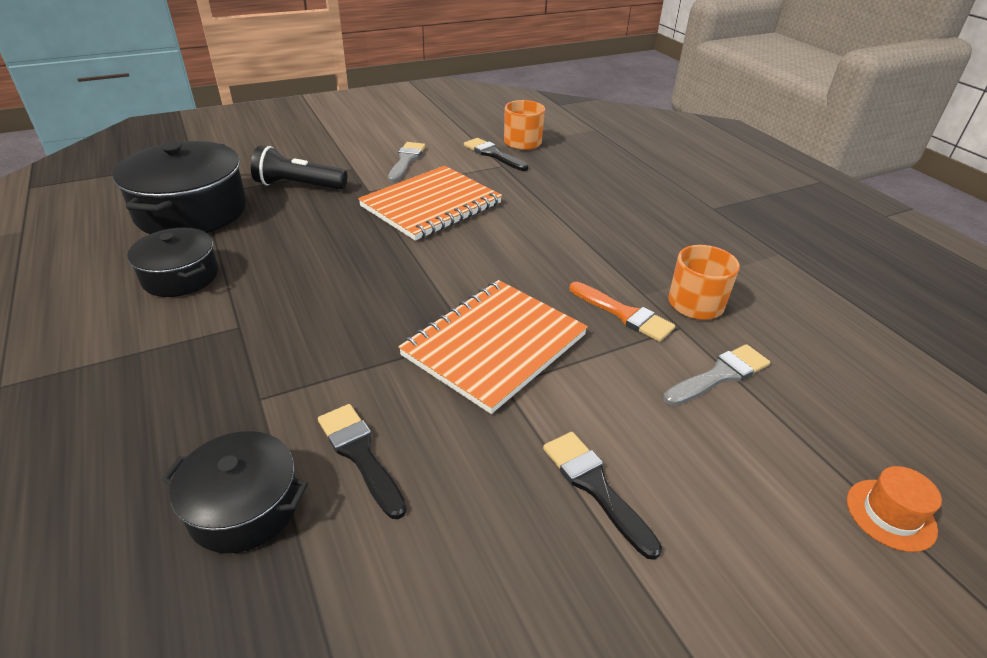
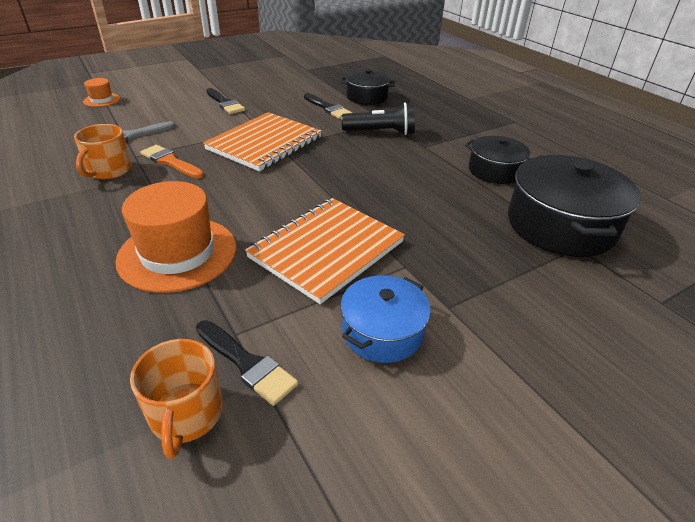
camera: 175 degrees right, 0 degrees up
(298, 185) = (491, 268): black flashlight -> black flashlight (381, 132)
(406, 161) = (382, 332): grey brush -> blue pot
(561, 210) = (177, 253): none -> orange hat

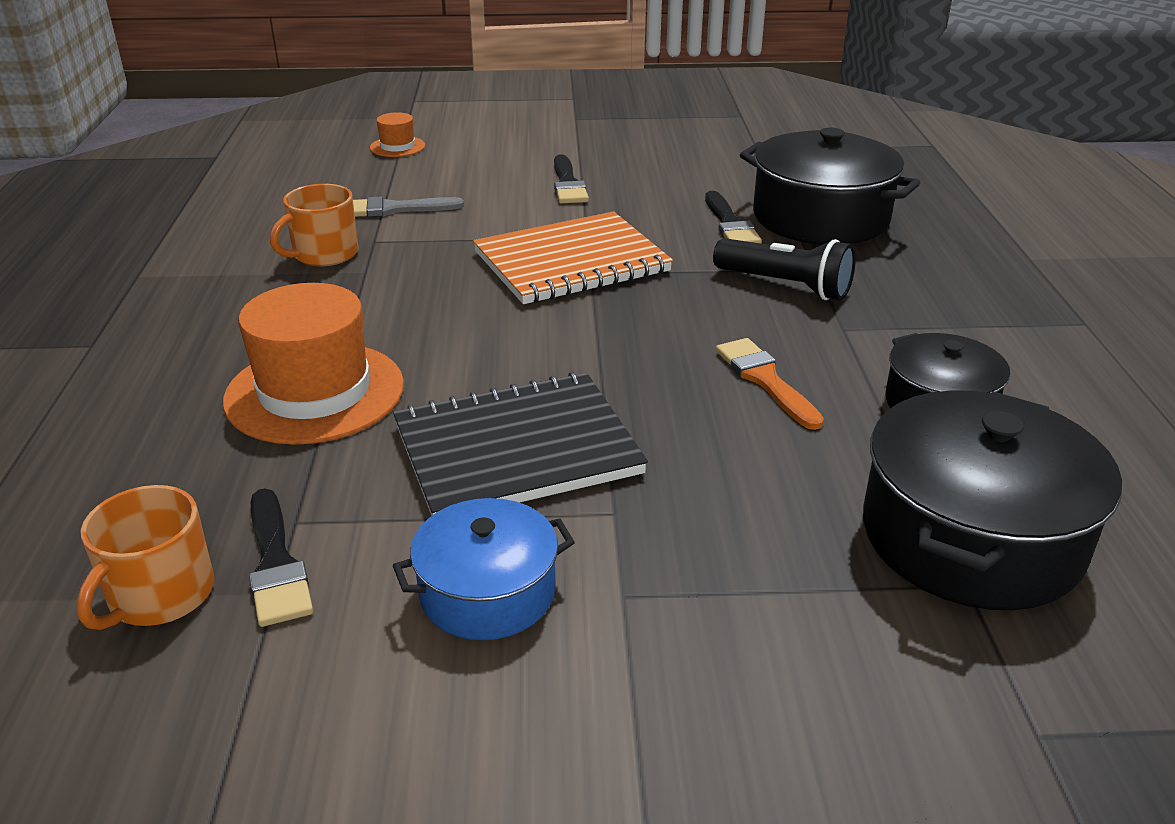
camera: 30 degrees right, 5 degrees down
(170, 162) = (413, 260): orange brush -> orange brush (766, 380)
(326, 250) = (516, 450): orange notebook -> black notebook
(367, 97) = (820, 217): black pot -> black pot, size x1.69

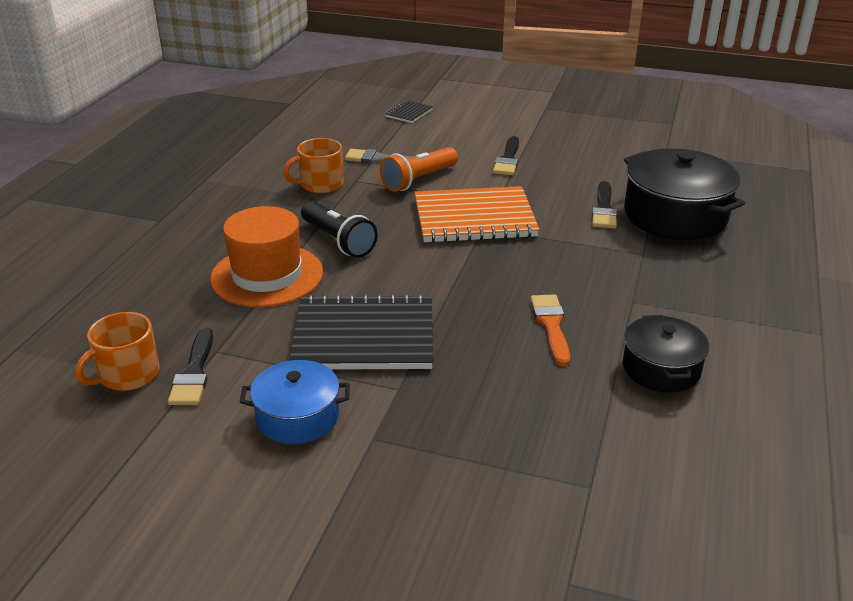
camera: 20 degrees right, 0 degrees up
(397, 147) = (409, 113): orange hat -> black notebook
(463, 227) = (418, 180): none -> orange flashlight
(786, 286) = (612, 262): black flashlight -> black flashlight (338, 241)
(971, 537) = (616, 458): black pot -> none

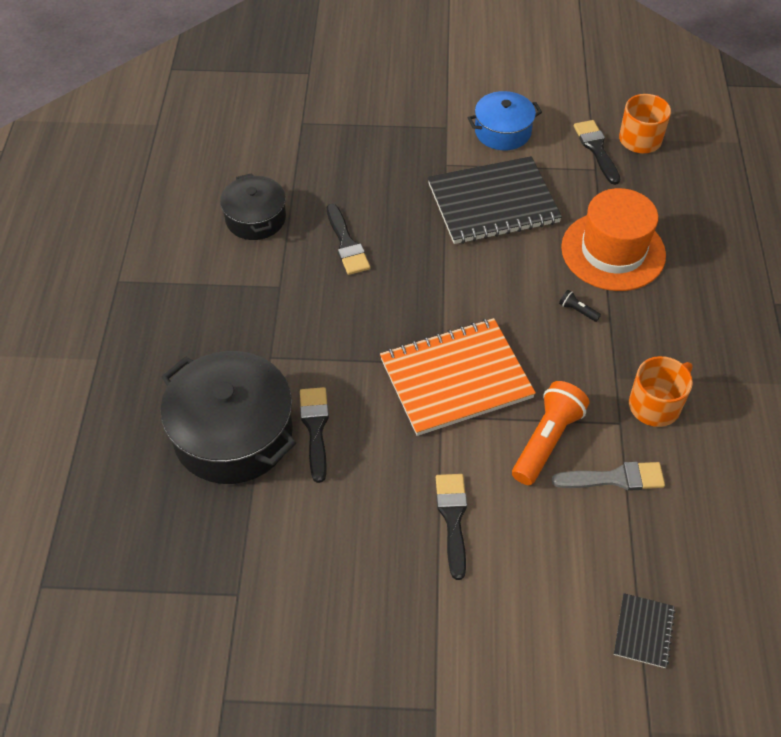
camera: 165 degrees right, 20 degrees up
(338, 241) = (577, 310): black flashlight -> black flashlight, size x0.42
(551, 326) = (346, 243): orange brush -> black brush

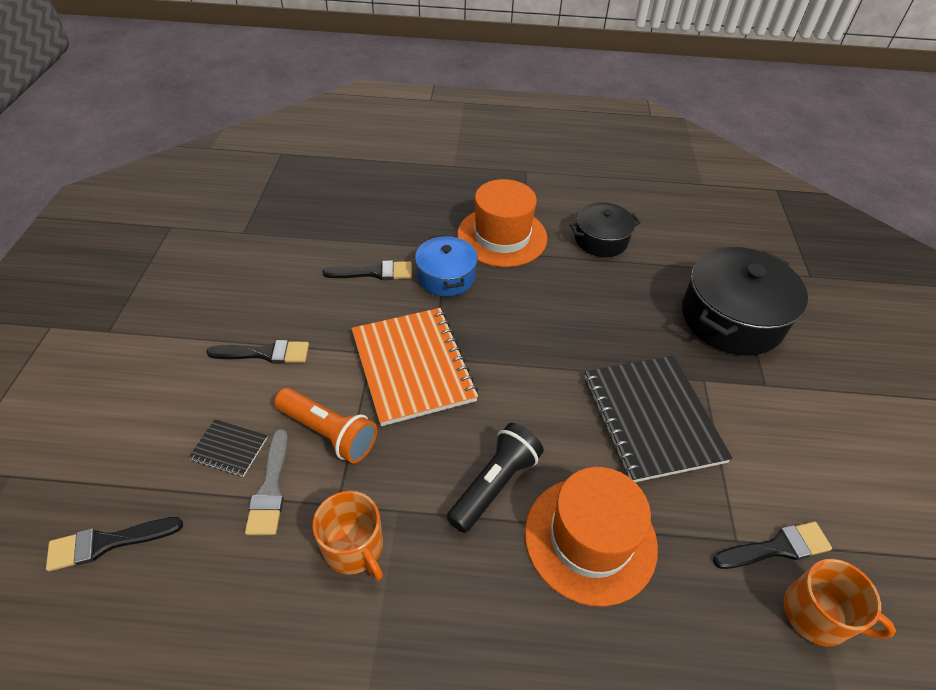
camera: 90 degrees right, 5 degrees down
(233, 434) = (377, 229): black pot -> black pot (731, 318)
(249, 306) = (502, 236): none -> orange hat
(346, 243) = (577, 297): black brush -> black brush (108, 542)
(502, 131) = (776, 440): blue pot -> blue pot (446, 276)
(577, 310) = (495, 484): black flashlight -> black flashlight, size x2.36
(643, 631) = (101, 487): black notebook -> black notebook (229, 449)

